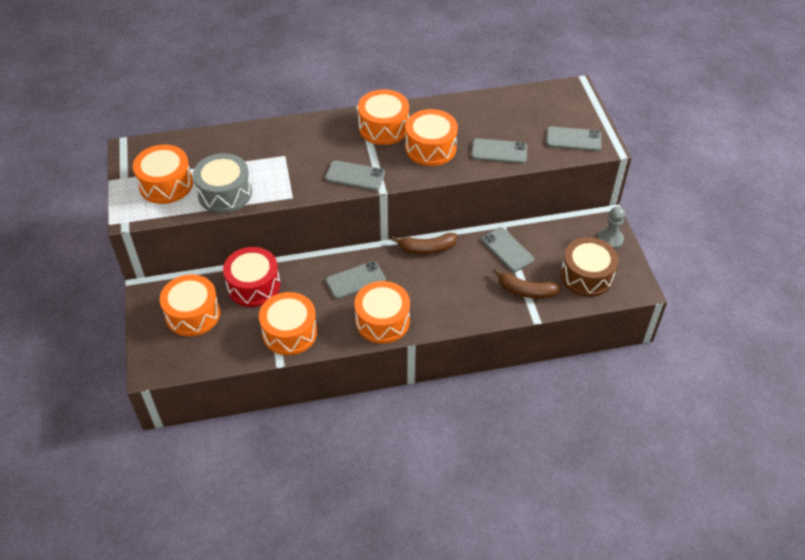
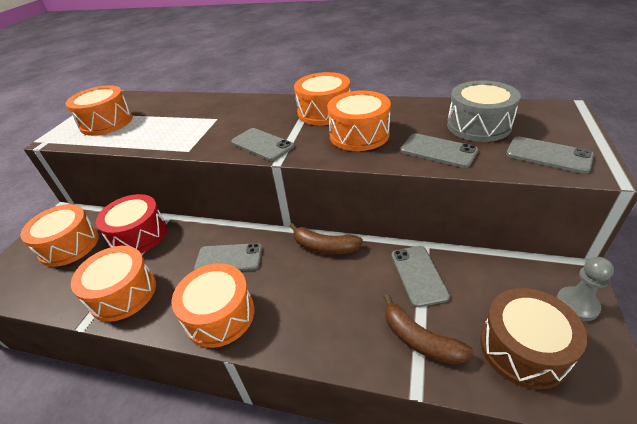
camera: 30 degrees right, 10 degrees down
(225, 193) = (139, 137): grey drum -> grey drum (478, 125)

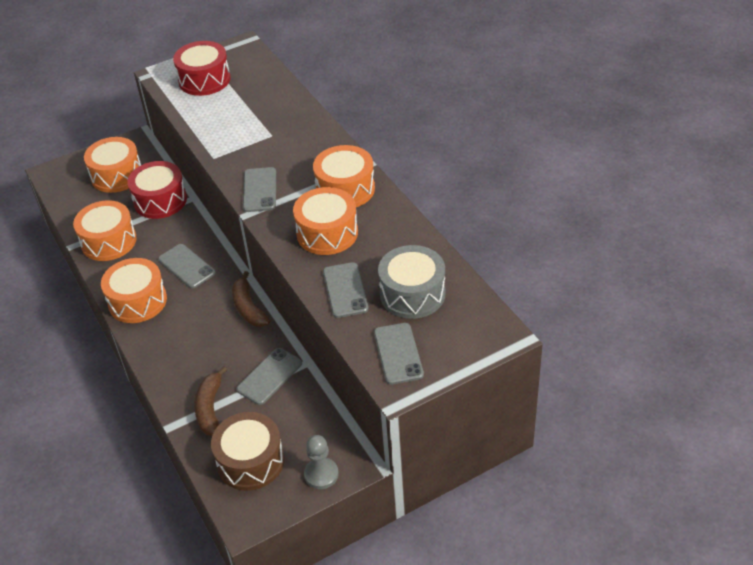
camera: 45 degrees right, 5 degrees up
(106, 122) = (204, 80): orange drum -> red drum

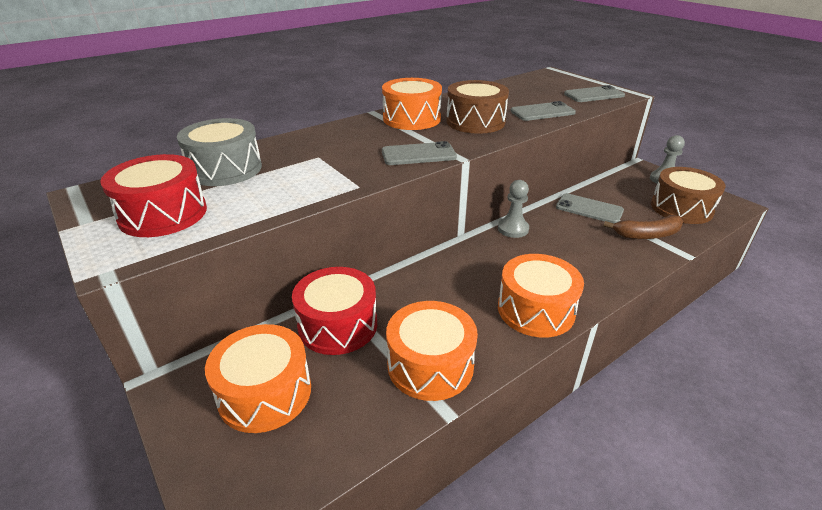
camera: 100 degrees left, 10 degrees down
(186, 266) = (464, 279): grey phone -> none
(248, 308) = (513, 229): brown banana -> grey pawn
(327, 233) = (475, 122): orange drum -> brown drum
(412, 294) = (531, 93): grey drum -> grey drum (225, 169)

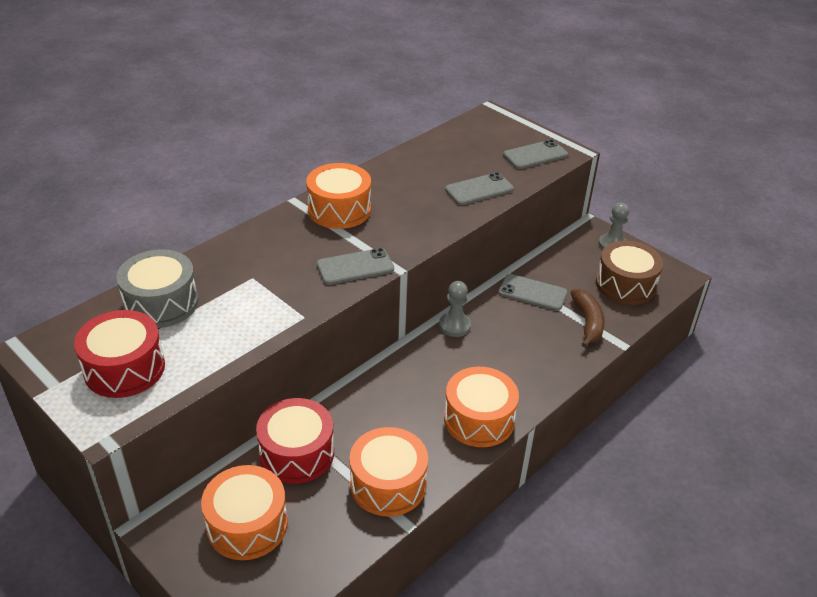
camera: 10 degrees left, 5 degrees up
(475, 122) = (408, 211): brown drum -> none
(647, 235) = (587, 322): brown banana -> brown banana turned 75 degrees counterclockwise

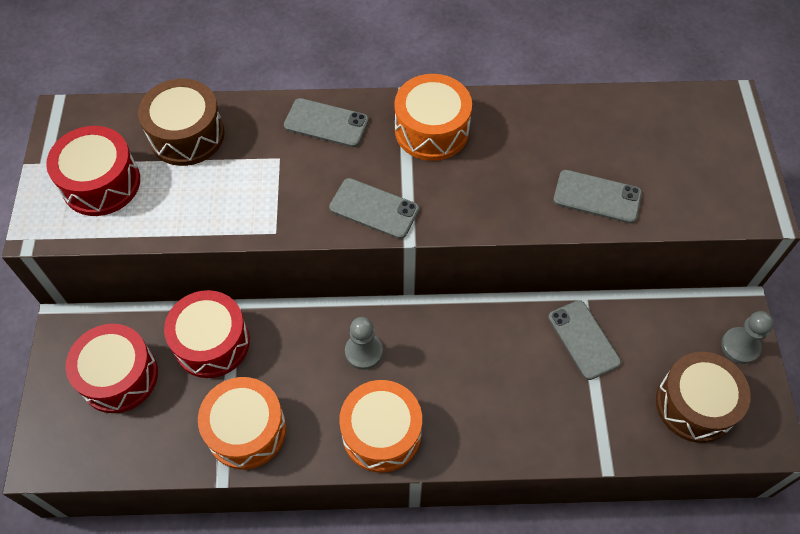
camera: 45 degrees right, 20 degrees up
(161, 303) = (187, 135): grey drum -> brown drum
(247, 525) = (119, 376): orange drum -> red drum
(454, 326) = (467, 319): grey pawn -> grey pawn (363, 352)
(535, 155) = (714, 191): grey phone -> grey phone (326, 123)
(587, 322) = (600, 416): brown banana -> none

